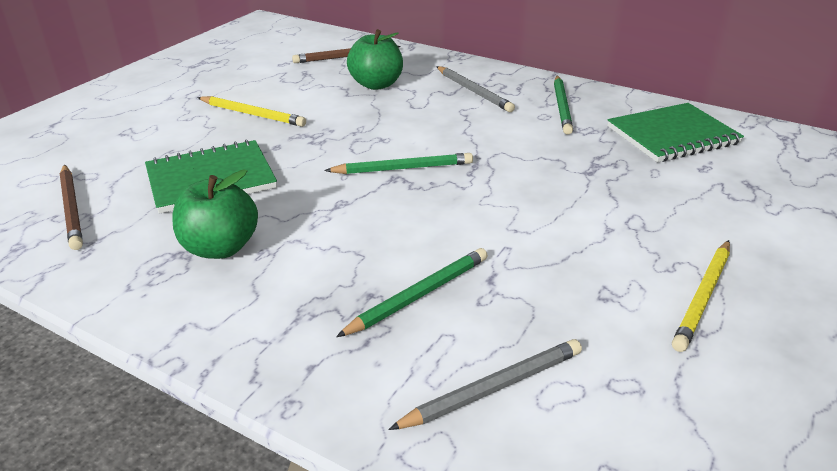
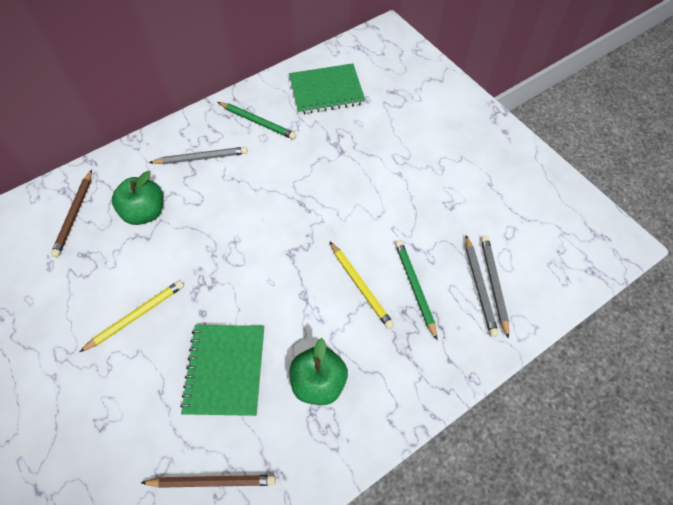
camera: 65 degrees left, 25 degrees up
(403, 168) = (282, 244): green pencil -> none
(473, 370) = (479, 287): none -> grey pencil
(672, 135) = (326, 91): green notebook -> green notebook turned 75 degrees clockwise
(703, 297) = (468, 169): yellow pencil -> yellow pencil (360, 286)

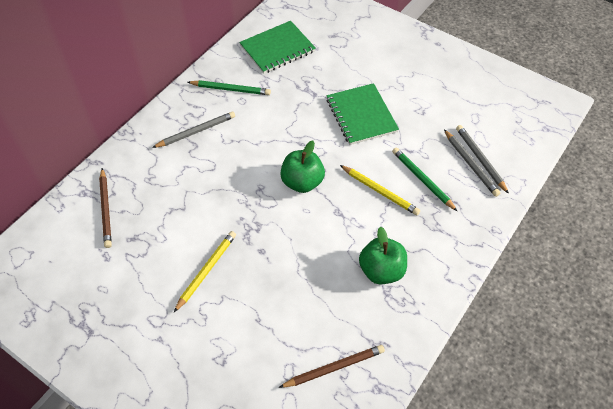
camera: 20 degrees left, 5 degrees down
(145, 212) = (169, 189): green apple -> green apple (302, 182)
(225, 370) = (303, 286): green notebook -> green notebook (361, 115)

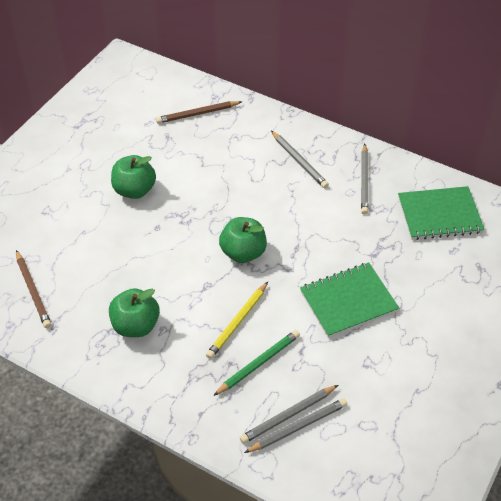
camera: 85 degrees right, 5 degrees down
(206, 270) = (134, 190): yellow pencil -> green apple
(231, 89) = (364, 181): green pencil -> grey pencil
(277, 49) = (439, 215): green notebook -> green notebook turned 60 degrees counterclockwise

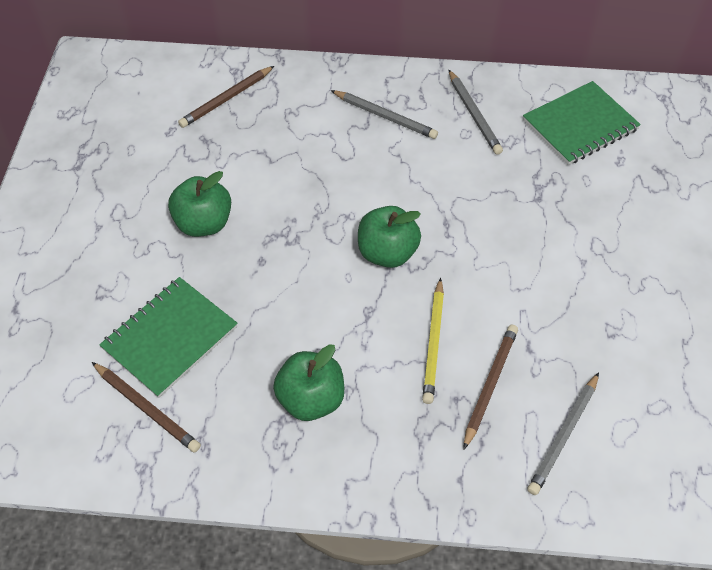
camera: 25 degrees left, 5 degrees up
(258, 363) = (490, 385): green pencil -> brown pencil
(298, 427) = (583, 444): grey pencil -> none
(348, 301) = (544, 265): green notebook -> green notebook (170, 338)

